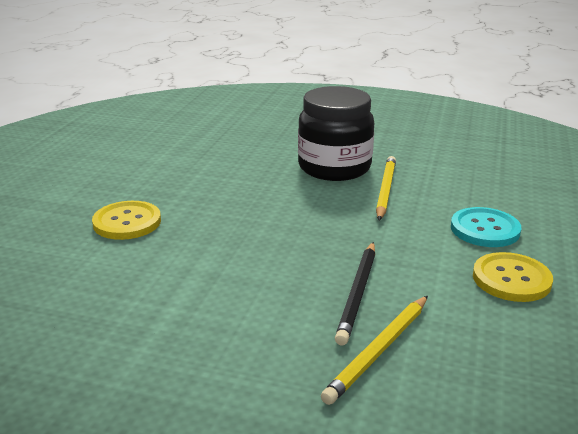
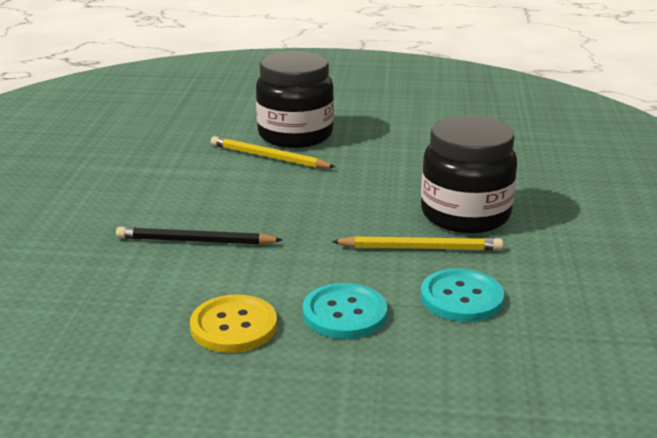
camera: 80 degrees right, 0 degrees up
(127, 222) = (295, 135): yellow button -> black jar
(379, 350) = (111, 254): yellow pencil -> yellow pencil (269, 157)
(458, 185) = (461, 298): none -> turquoise button

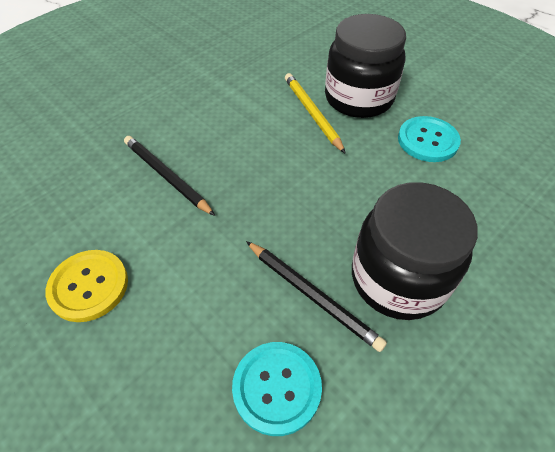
camera: 40 degrees right, 25 degrees up
(344, 313) = (170, 332): turquoise button -> turquoise button (427, 140)
(420, 248) = (312, 295): yellow pencil -> black pencil

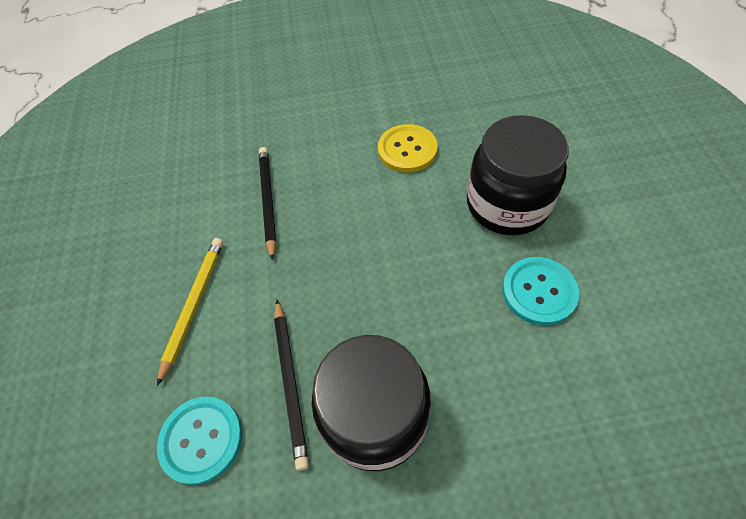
camera: 40 degrees right, 5 degrees up
(89, 286) = (147, 268): yellow button -> yellow button (407, 150)
(312, 113) = (444, 199): yellow pencil -> yellow pencil (194, 306)

